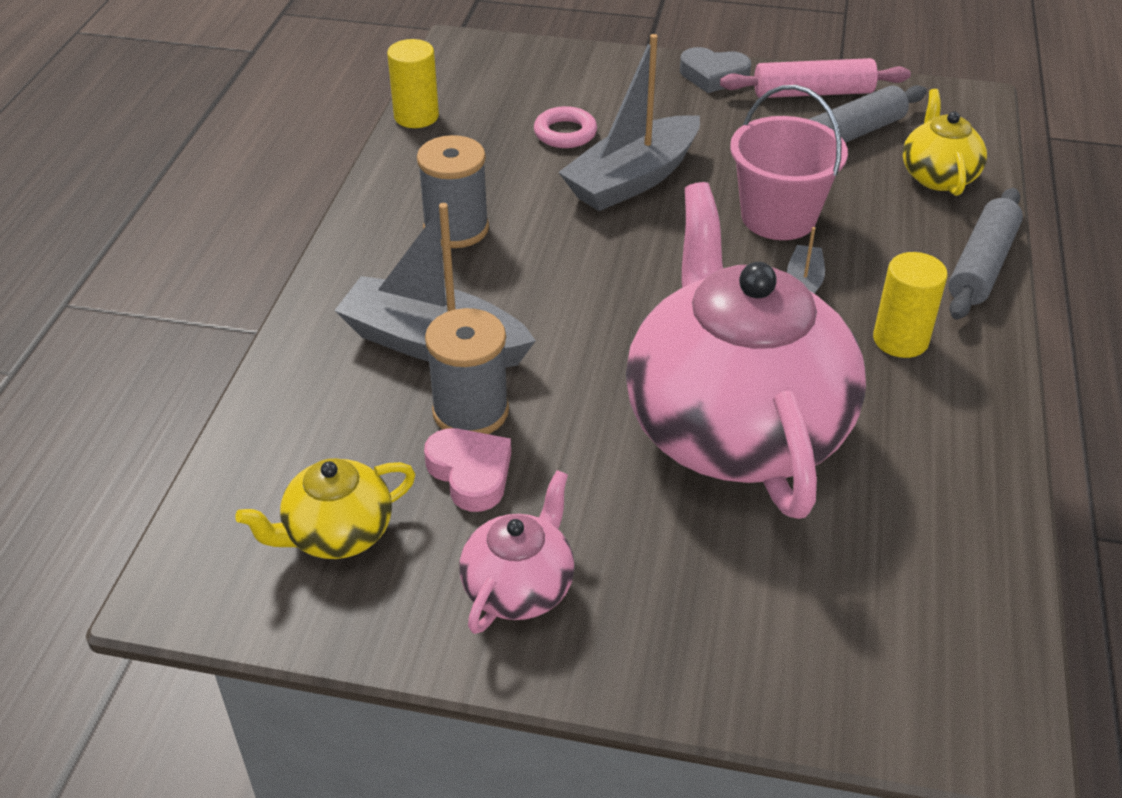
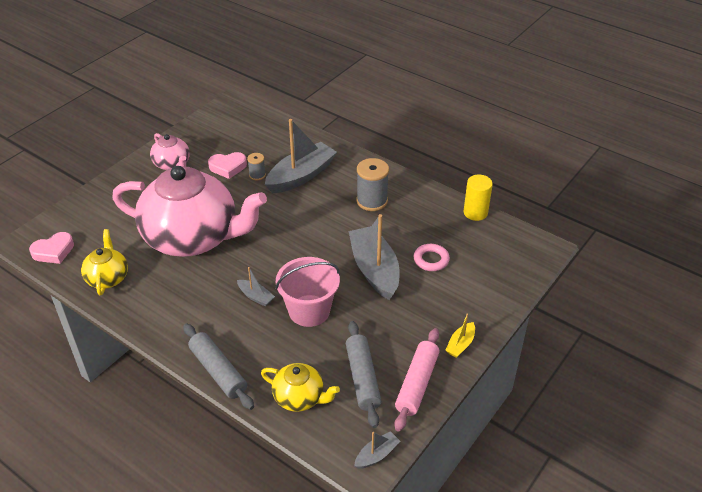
camera: 115 degrees right, 0 degrees up
(337, 533) = (227, 134): yellow teapot -> yellow teapot (108, 278)
(470, 411) = (257, 175): grey spool -> grey spool, size x0.55
(713, 75) = (460, 344): grey heart -> yellow boat
(900, 340) = (196, 311): yellow cylinder -> none
(947, 96) = (376, 455): none -> grey boat
(970, 652) = (54, 251): none -> pink heart

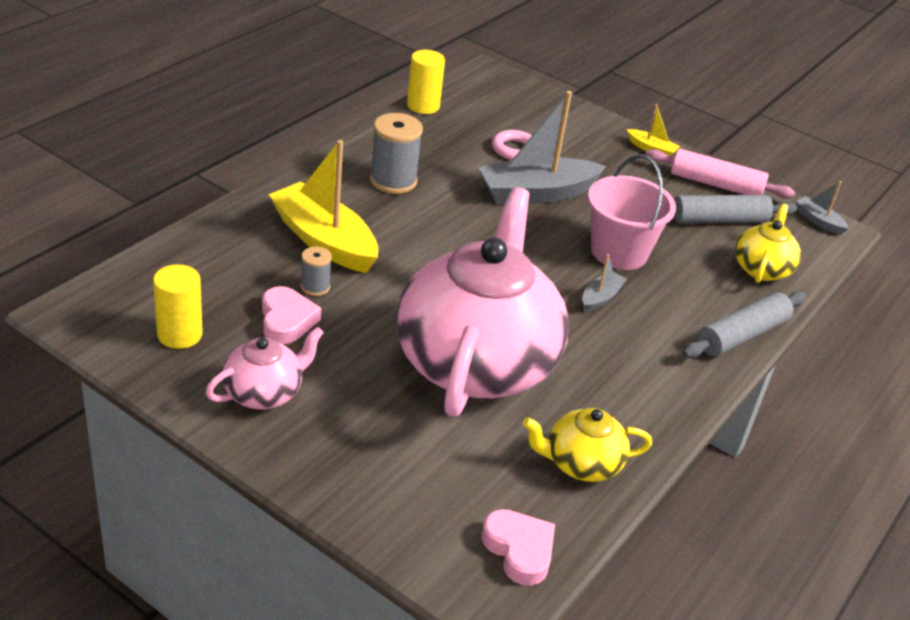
camera: 95 degrees left, 5 degrees down
(216, 135) = (179, 334): none -> yellow cylinder
(301, 176) = (324, 241): grey boat -> yellow boat

